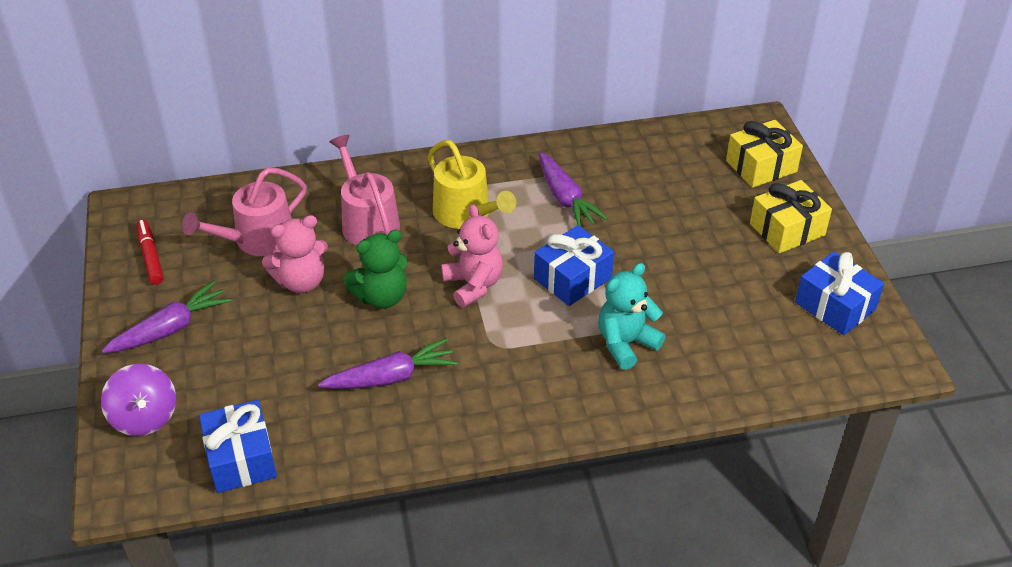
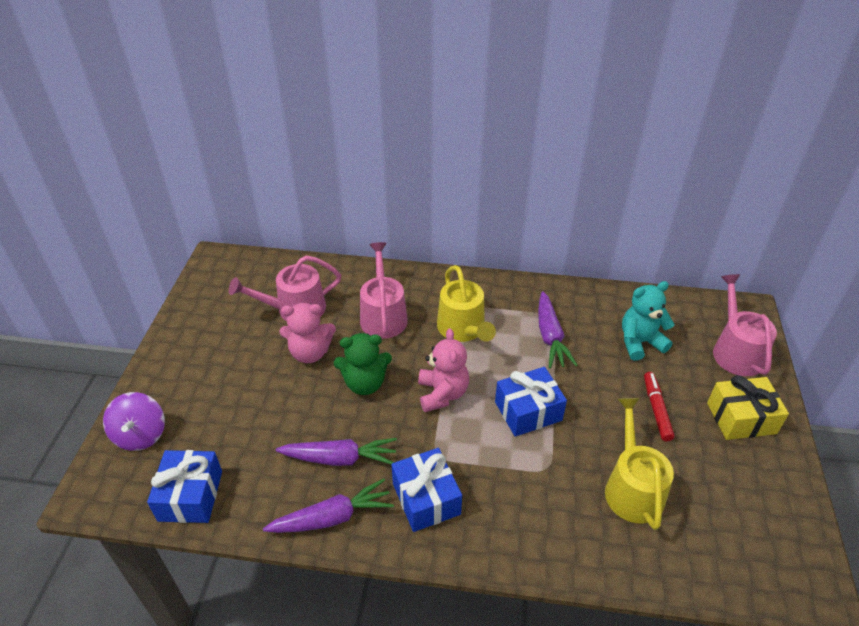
camera: 20 degrees right, 0 degrees up
(150, 256) = (213, 302): red marker -> red marker (656, 409)
(170, 329) = (197, 365): purple carrot -> purple carrot (332, 517)
(626, 344) = (551, 488): turquoise teddy bear -> turquoise teddy bear (640, 342)
(705, 321) = (632, 488): none -> yellow watering can
(761, 166) = (735, 351): yellow gift -> pink watering can
(835, 306) = (765, 510): blue gift -> blue gift (426, 498)

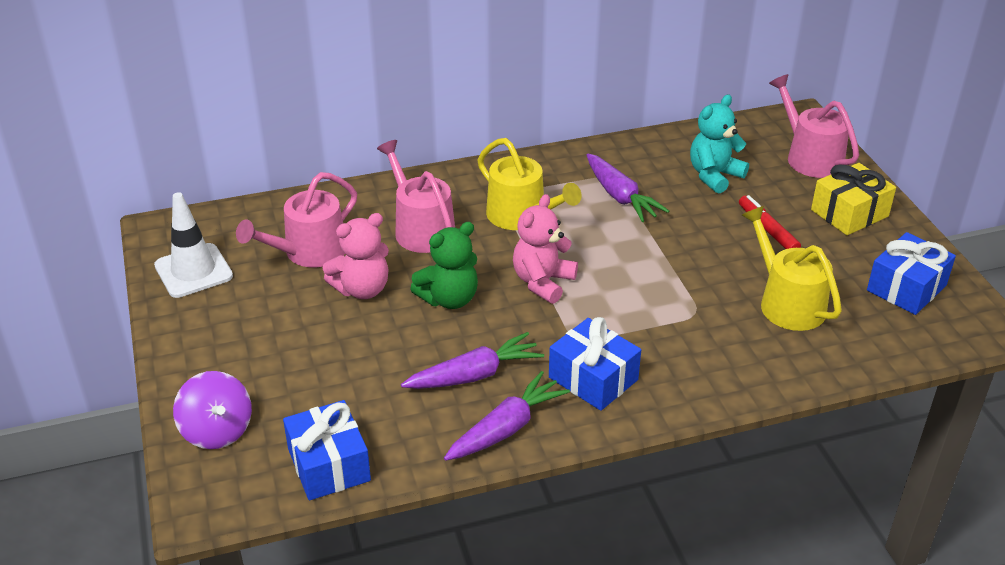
camera: 25 degrees left, 5 degrees down
(213, 299) = (193, 271): none -> white traffic cone
(442, 394) = (542, 282): pink teddy bear -> pink teddy bear turned 120 degrees counterclockwise
(528, 411) = (643, 270): blue gift -> blue gift (906, 288)

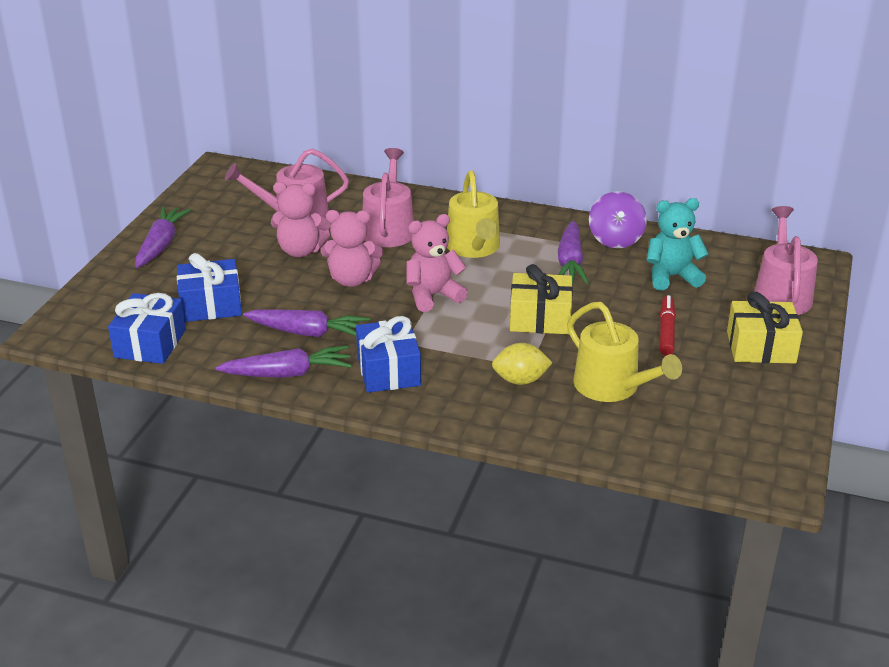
camera: 35 degrees right, 5 degrees down
(193, 271) = (208, 199): white traffic cone -> none
(204, 346) = (161, 245): none -> purple carrot
(217, 431) = (110, 295): purple spinning top -> purple spinning top (615, 239)
(449, 299) = (352, 280): green teddy bear -> pink teddy bear
(658, 263) = (540, 318): none -> yellow gift
(711, 332) = (520, 380): none -> yellow lemon
(787, 303) = (612, 386): yellow watering can -> yellow watering can turned 135 degrees clockwise
(906, 288) = (737, 420): blue gift -> blue gift (211, 305)

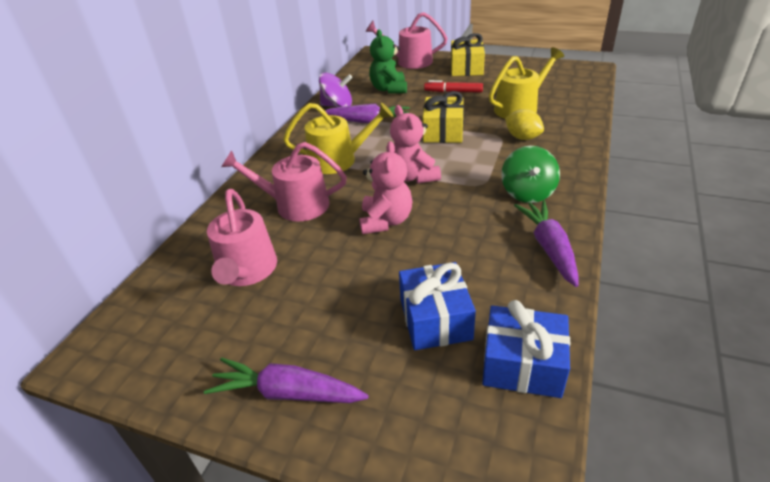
camera: 85 degrees left, 5 degrees up
(301, 251) = (326, 259): pink teddy bear -> none
(308, 333) = (479, 241): purple carrot -> none
(388, 371) = (527, 193): blue gift -> green spinning top
(520, 380) = (522, 138): yellow lemon -> yellow lemon turned 45 degrees counterclockwise
(672, 277) = (389, 89): turquoise teddy bear -> green teddy bear

